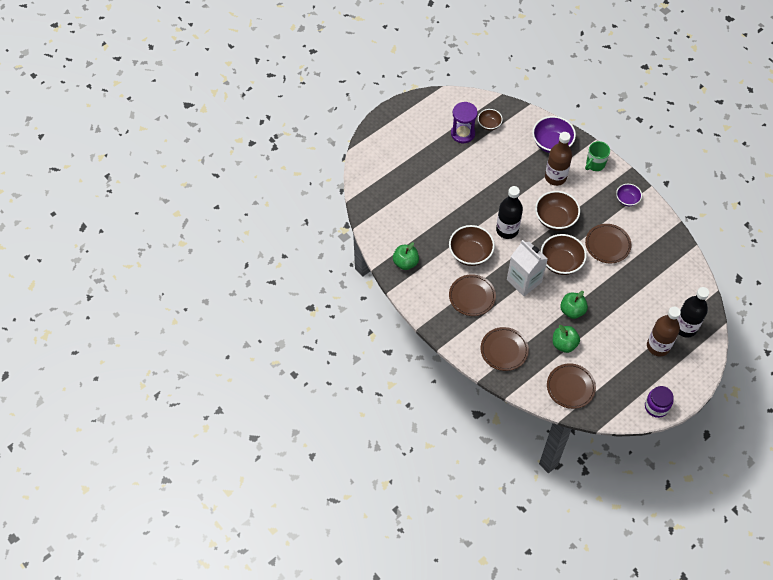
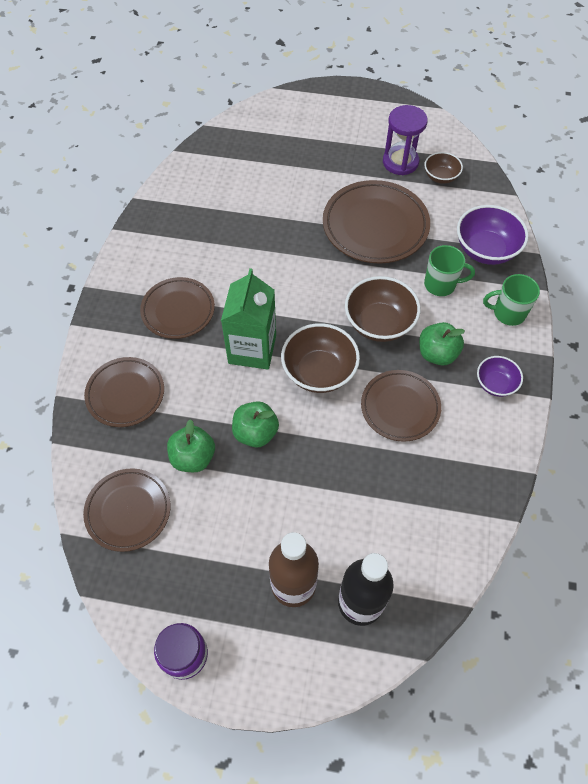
camera: 50 degrees right, 0 degrees up
(405, 262) = (169, 220): green apple -> green apple (437, 354)
(470, 253) = (240, 270): brown bowl -> none
(495, 176) = (375, 226): none -> brown plate
(507, 230) = (310, 285): black bottle -> none
(524, 281) = (252, 349): white carton -> green carton
(555, 177) = (441, 284): brown bottle -> green mug

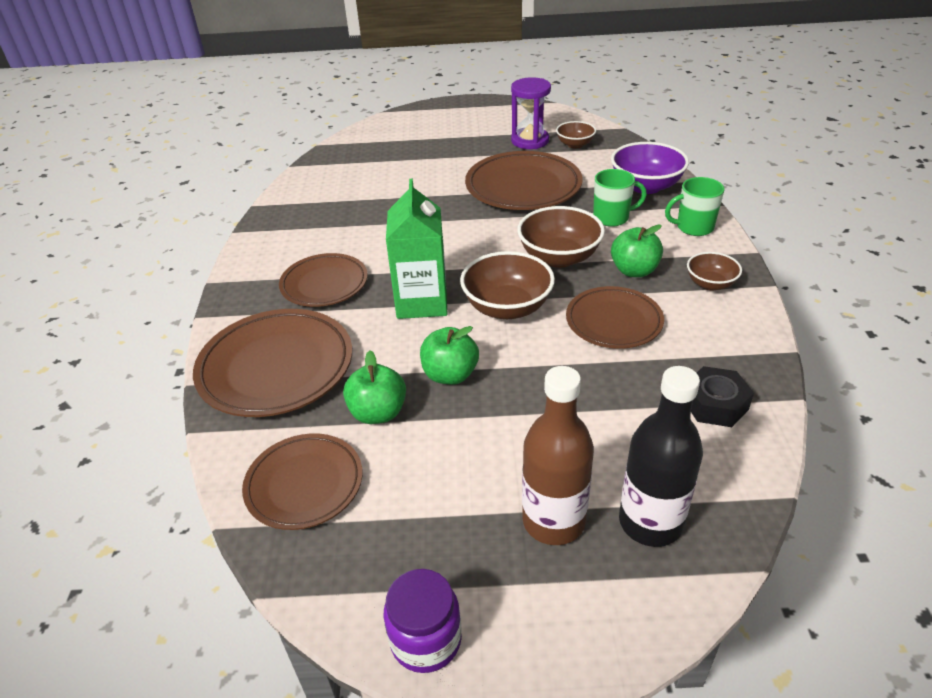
camera: 10 degrees left, 20 degrees down
(125, 394) = (276, 368): brown plate -> brown plate, size x1.55
(448, 510) = (715, 404): none -> black nut
(495, 384) = (710, 284): purple bowl -> brown bowl

